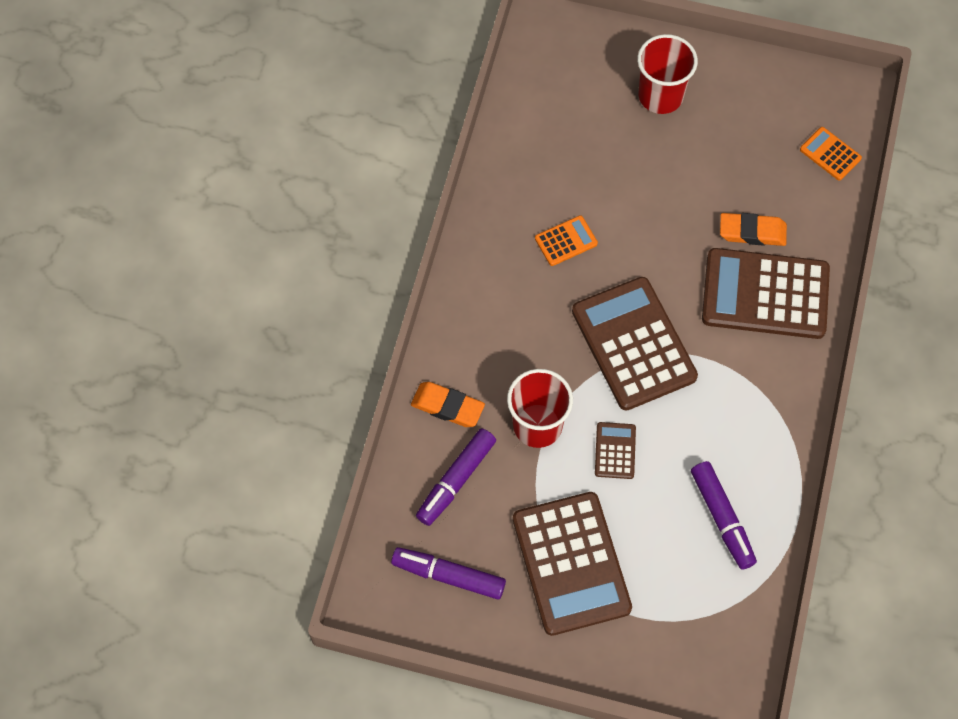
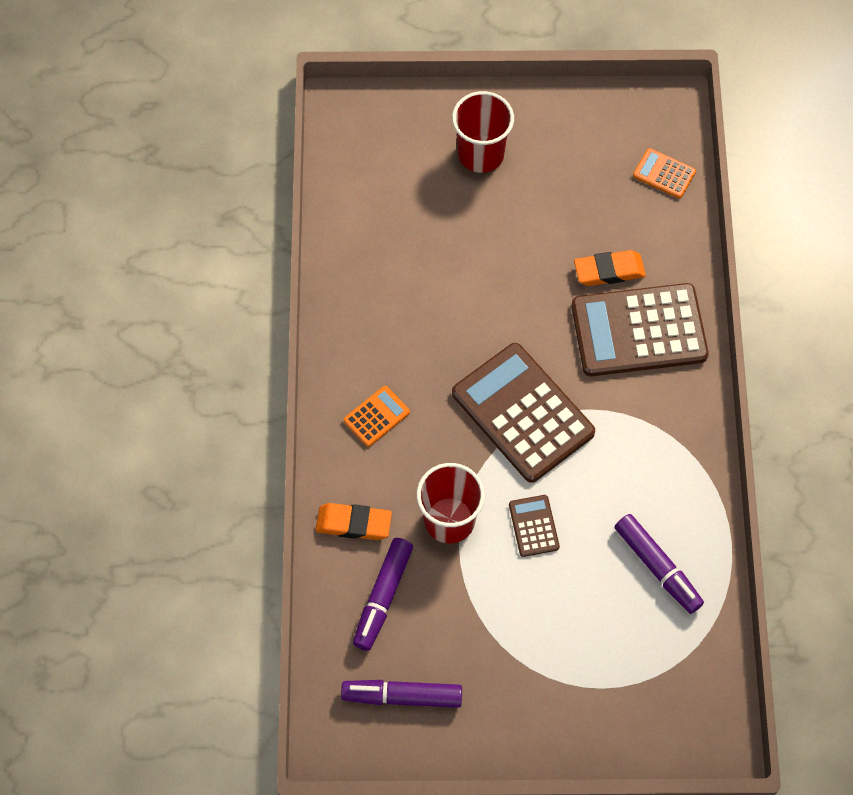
camera: 15 degrees left, 0 degrees up
(566, 241) = (426, 324): orange calculator -> orange calculator (376, 416)
(571, 563) = (521, 651): brown calculator -> none

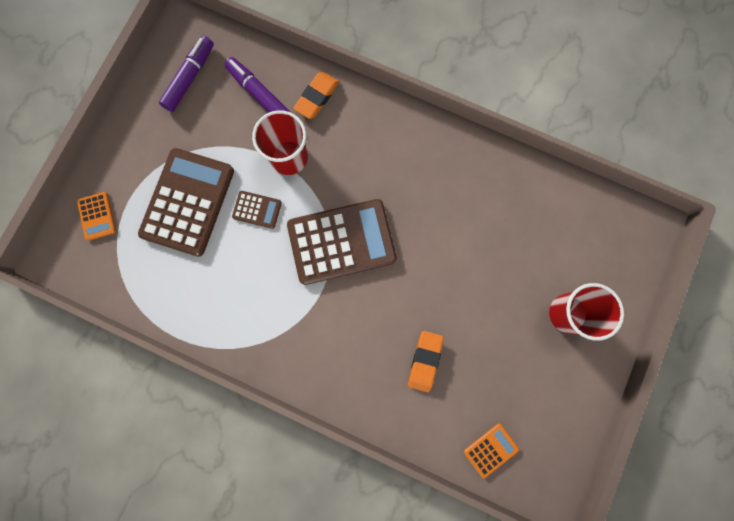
camera: 115 degrees right, 15 degrees up
(376, 416) = (385, 144): orange calculator -> orange calculator (97, 216)
(638, 331) = (366, 357): brown calculator -> brown calculator (188, 202)
(657, 567) = (186, 277): purple marker -> none

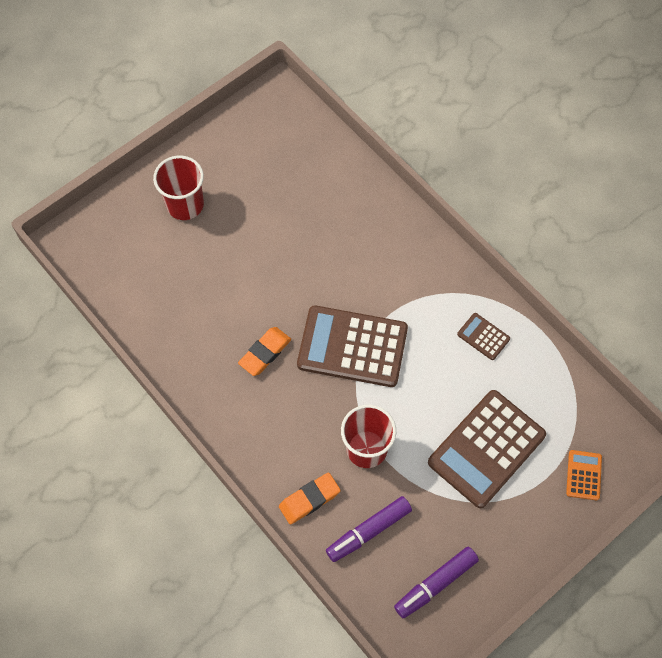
camera: 155 degrees left, 15 degrees down
(257, 210) = (420, 411): brown calculator -> brown calculator (483, 336)
(259, 94) = (368, 531): purple marker -> purple marker turned 75 degrees clockwise
(425, 361) = (327, 220): orange eraser -> orange eraser (265, 353)
(490, 450) = (308, 137): orange calculator -> none

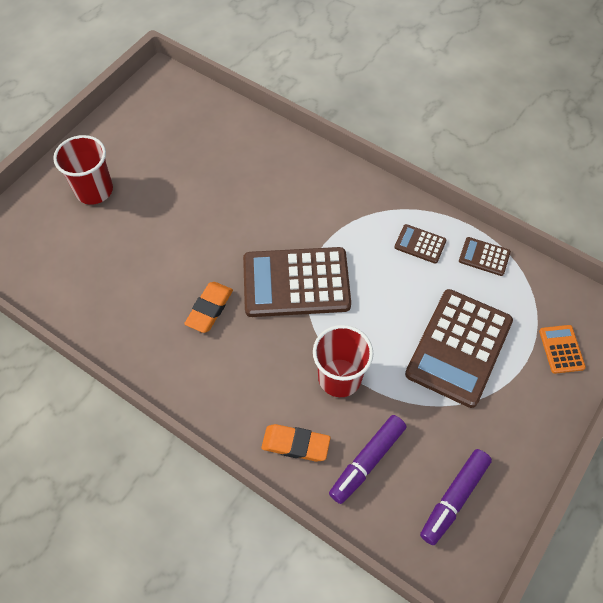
camera: 15 degrees left, 5 degrees down
(309, 499) = (295, 444): orange eraser -> orange eraser turned 60 degrees clockwise
(542, 365) = (484, 257): none -> brown calculator

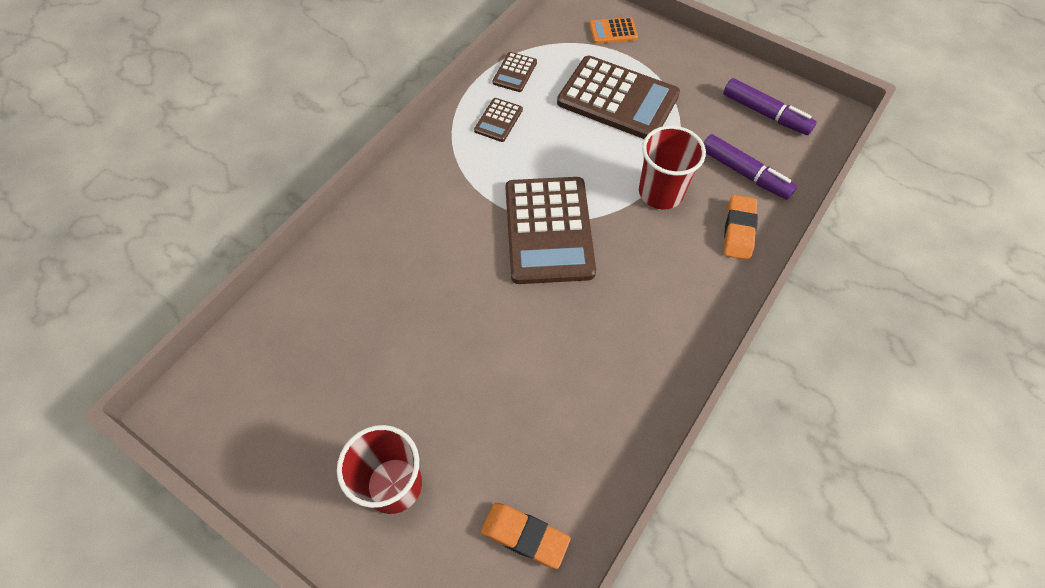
camera: 90 degrees left, 0 degrees up
(209, 309) = (587, 317): orange eraser -> orange eraser (525, 536)

